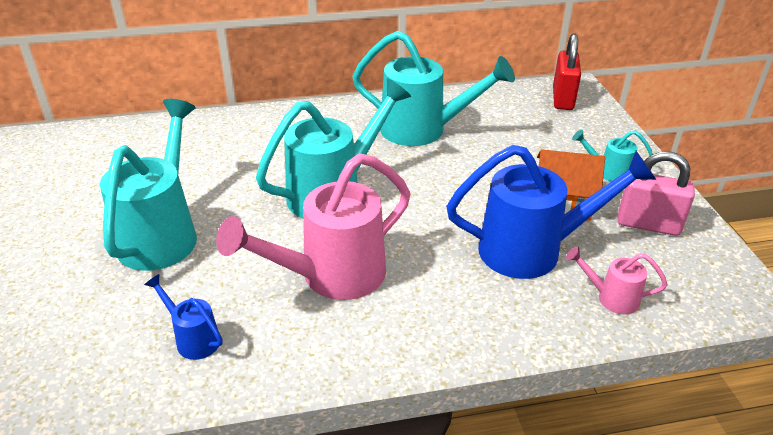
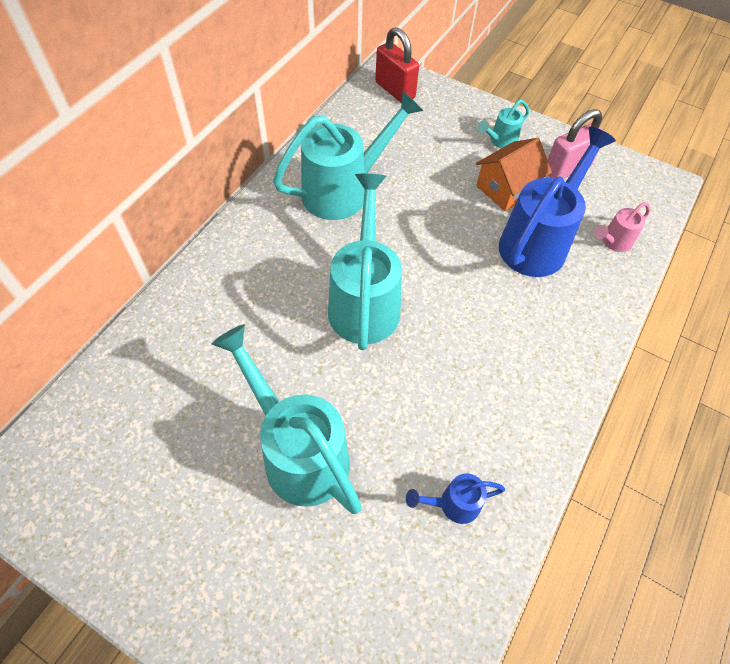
camera: 50 degrees left, 20 degrees up
(331, 276) = (462, 370): pink watering can -> none

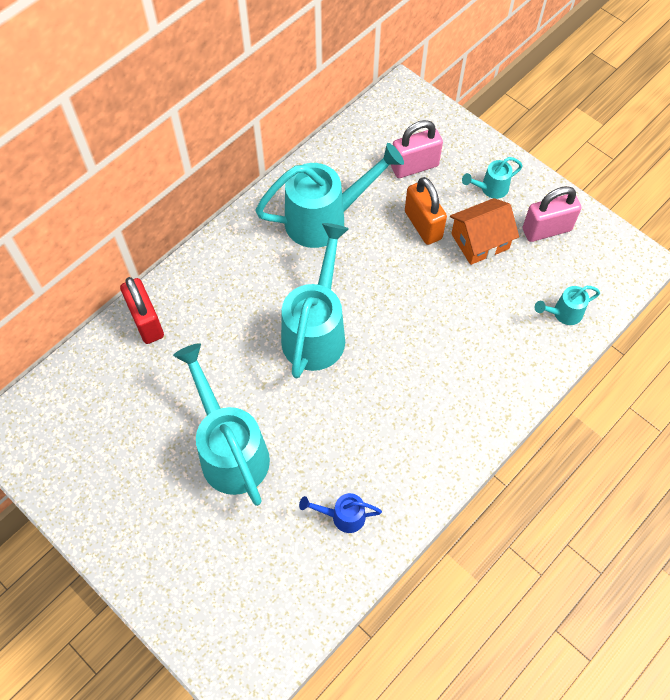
camera: 15 degrees right, 5 degrees up
(395, 90) = (403, 115): red padlock -> red padlock (146, 322)
(420, 132) = (414, 166): none -> pink padlock
(445, 182) = (423, 225): none -> orange padlock
(538, 242) = (491, 301): blue watering can -> none
(613, 242) = (563, 313): pink watering can -> turquoise watering can

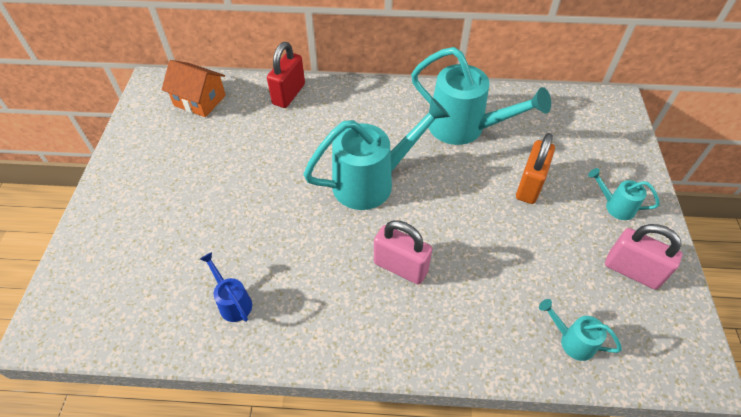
camera: 50 degrees right, 10 degrees down
(230, 450) = (232, 196): turquoise watering can -> none
(414, 166) = (569, 148): pink padlock -> pink padlock (400, 267)
(480, 241) = (562, 231): orange house -> orange house (200, 100)

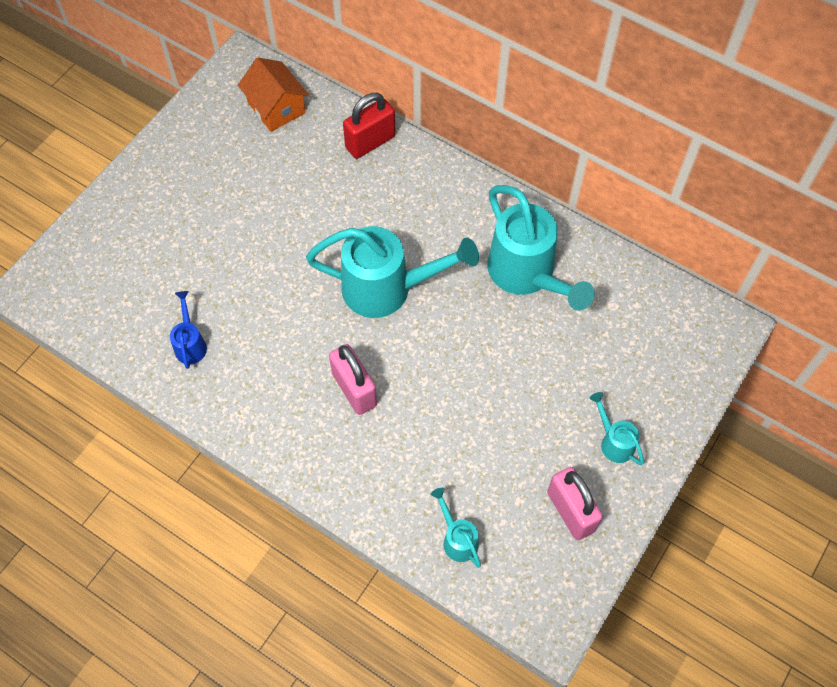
camera: 30 degrees right, 10 degrees up
(529, 185) = (543, 374): orange padlock -> none

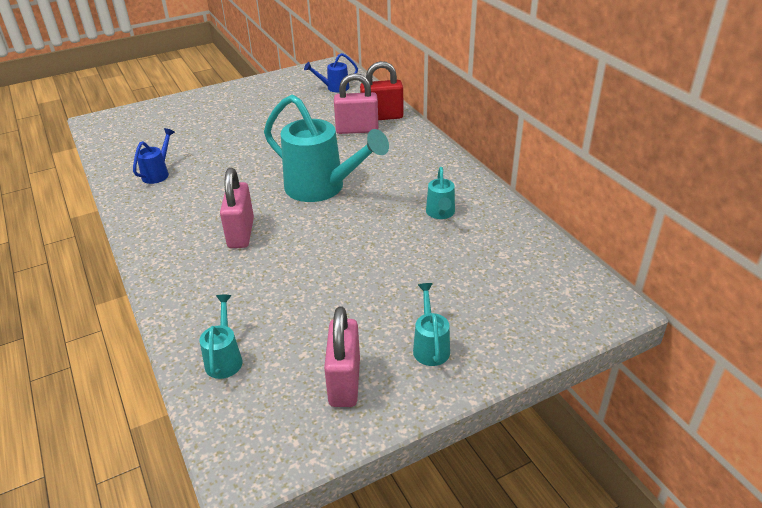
camera: 30 degrees right, 25 degrees down
(276, 107) = (334, 88): orange house -> blue watering can
(358, 177) = (357, 130): none -> pink padlock
(526, 275) = (440, 213): turquoise watering can -> turquoise watering can, size x0.47

